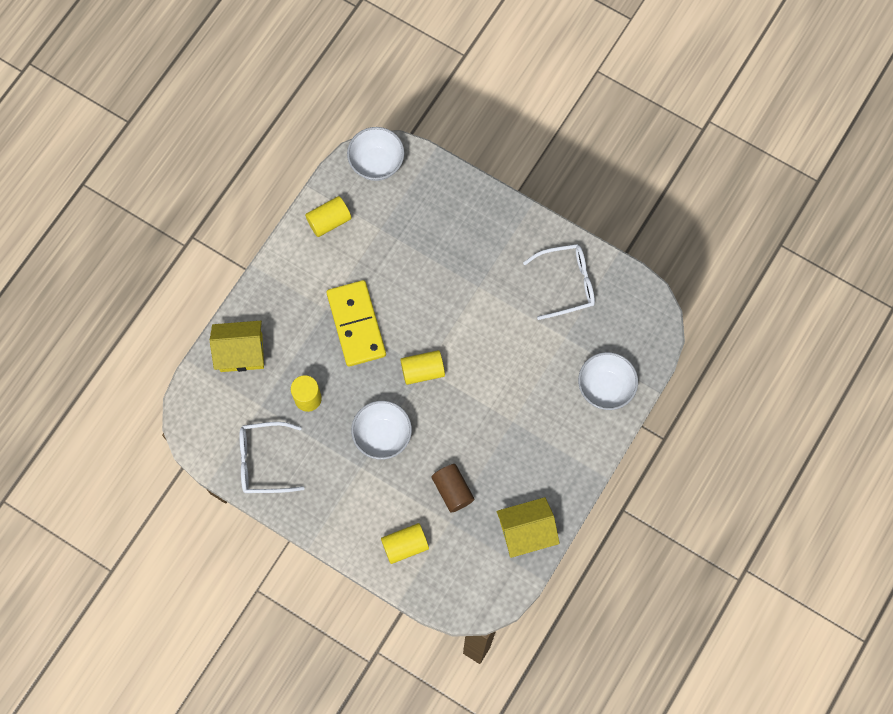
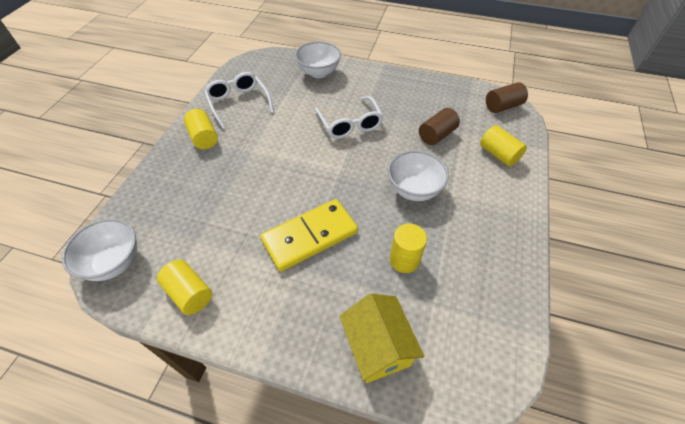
camera: 105 degrees left, 20 degrees down
(263, 461) = (490, 284): white glasses -> white glasses (350, 124)
(422, 371) = (341, 174): yellow cylinder -> yellow cylinder (203, 138)
(480, 591) = (502, 106): none -> brown cylinder
(526, 532) = (444, 92): yellow house -> none

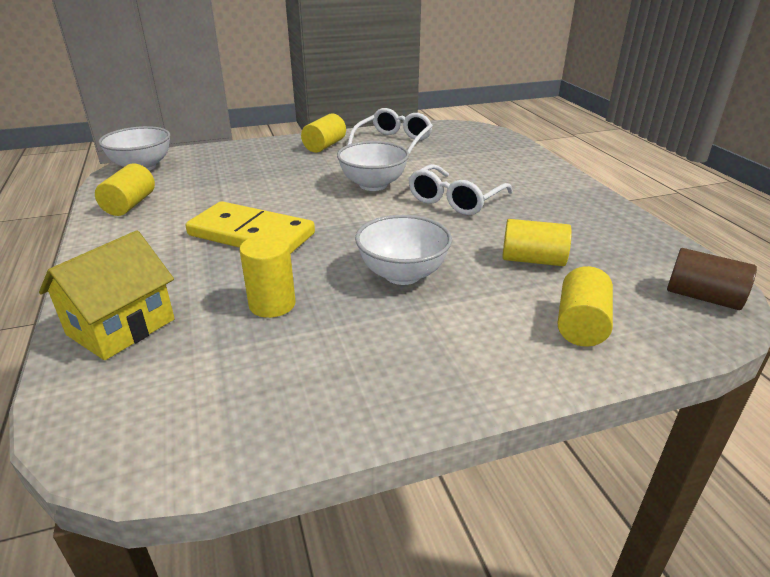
camera: 55 degrees right, 20 degrees down
(319, 72) = (509, 158): white bowl -> white bowl (373, 185)
(436, 135) = (532, 260): brown cylinder -> yellow cylinder

